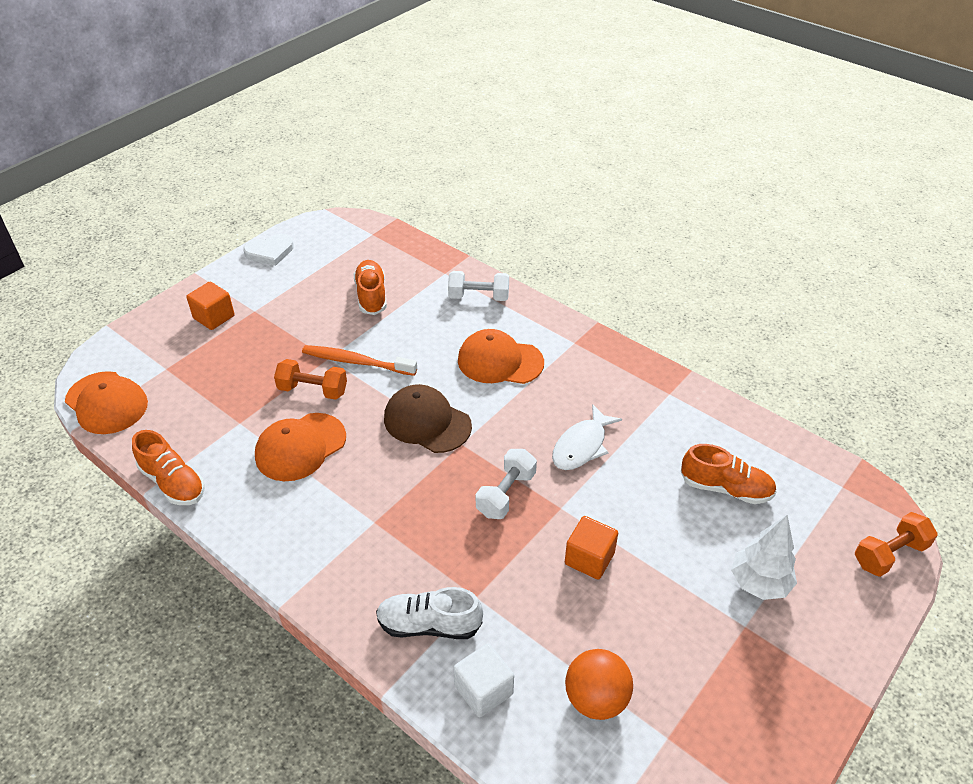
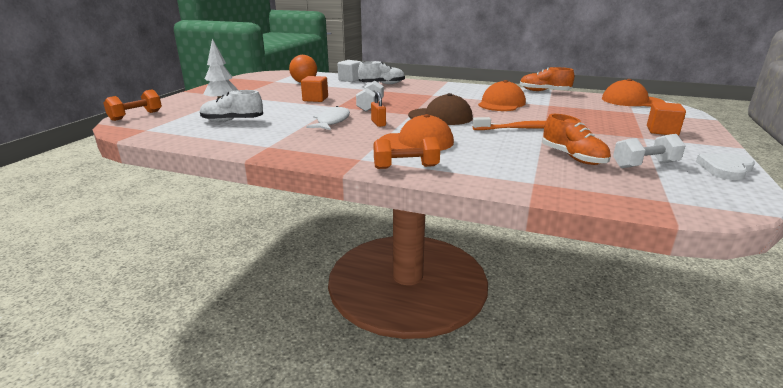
camera: 160 degrees right, 20 degrees down
(313, 390) = (529, 117): orange dumbbell -> orange dumbbell (406, 167)
(478, 297) = (476, 171): white dumbbell -> white dumbbell (645, 165)
(521, 423) = (378, 123): none -> orange padlock
(725, 488) = (232, 121): orange shoe -> white shoe

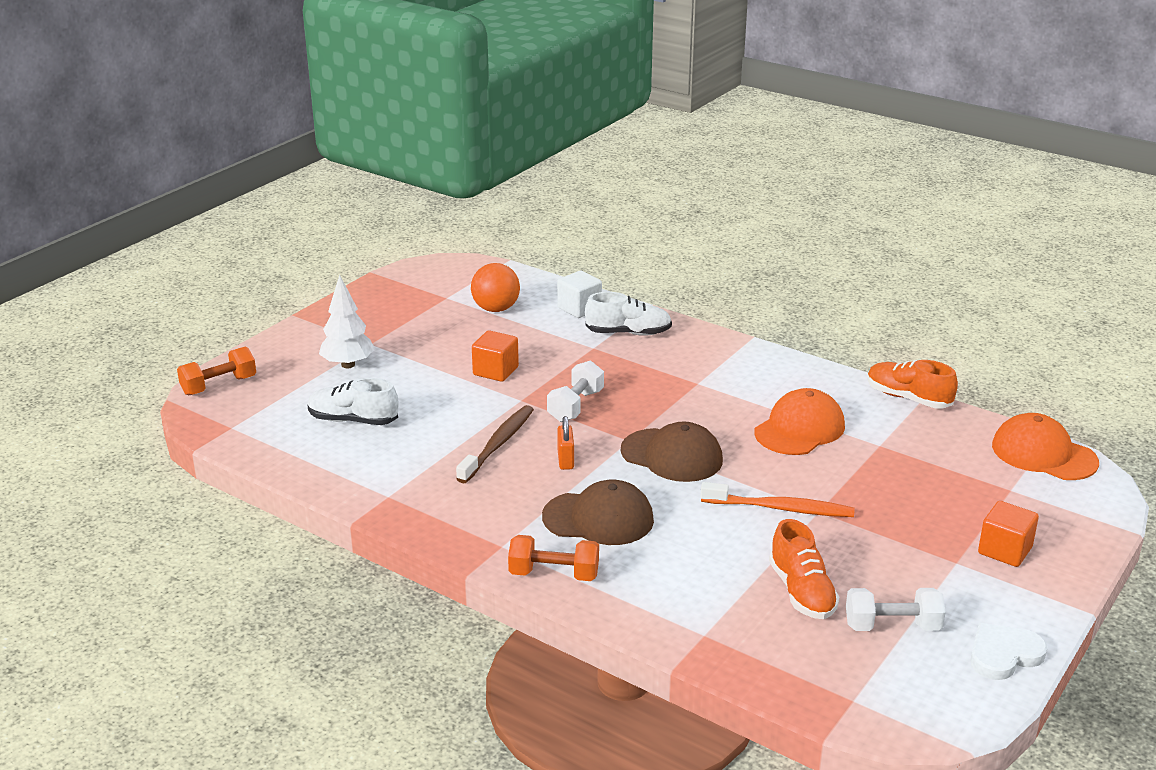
camera: 15 degrees right, 5 degrees up
(332, 121) = (498, 444): white fish -> brown toothbrush
(416, 142) = (598, 518): orange cap -> brown cap

